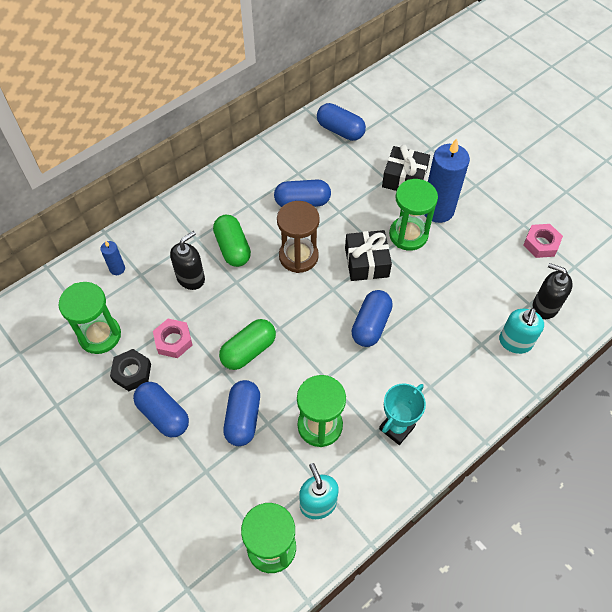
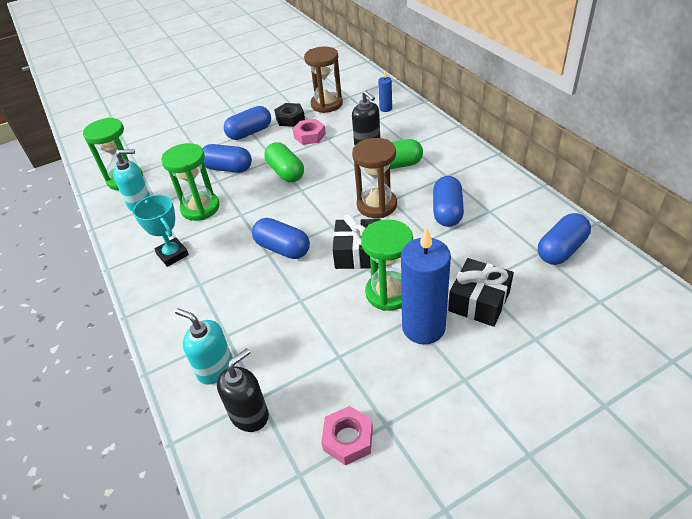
camera: 105 degrees right, 15 degrees down
(100, 335) = (326, 104): green hourglass -> brown hourglass

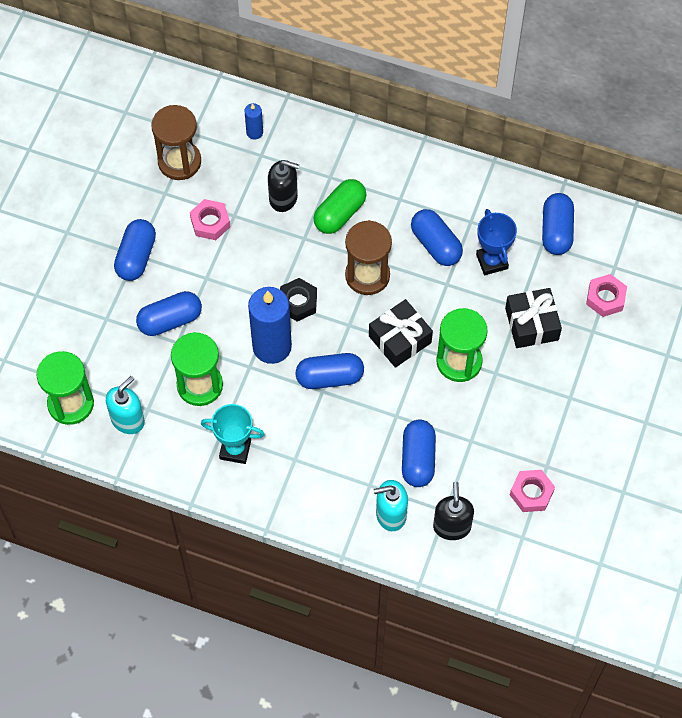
camera: 45 degrees left, 20 degrees up
(282, 341) = (418, 459): none -> blue capsule
(286, 172) = (238, 288): green capsule -> none
(290, 118) = (160, 209): black nut -> black nut (298, 302)
(423, 327) = (510, 375): blue candle -> blue candle (272, 346)
(483, 242) = (492, 261): none -> blue trophy
(570, 320) = (605, 298): none -> pink nut

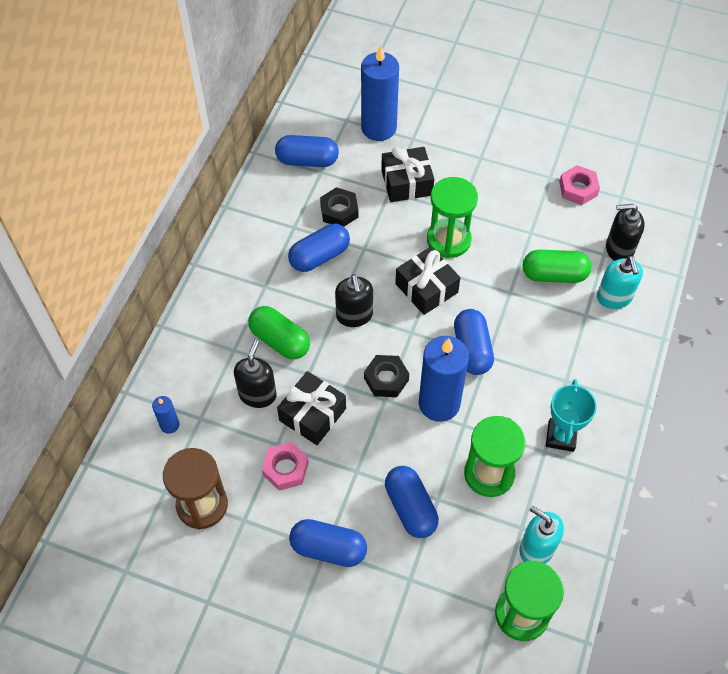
camera: 90 degrees left, 5 degrees down
(262, 242) = (312, 414): none -> black gift
(367, 275) = (354, 315): brown hourglass -> black soap dispenser
(418, 459) = (554, 275): blue capsule -> green capsule
(492, 261) = (339, 211): blue trophy -> black nut
(605, 298) = (378, 128): pink nut -> blue candle

